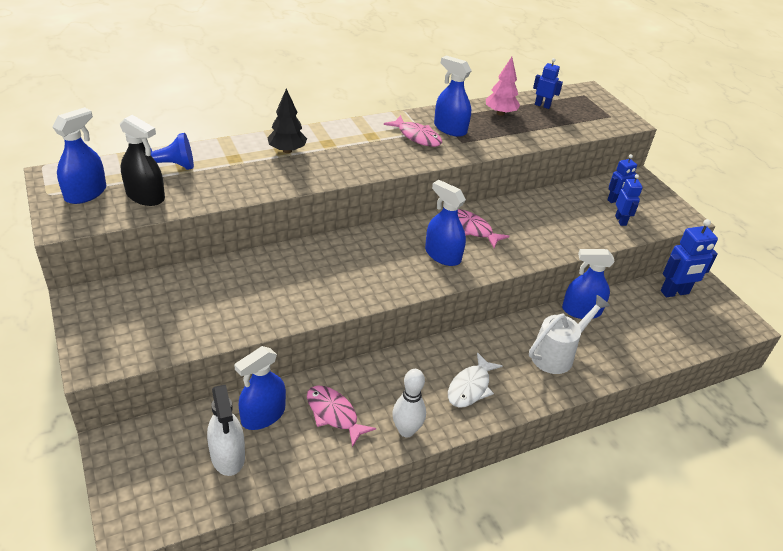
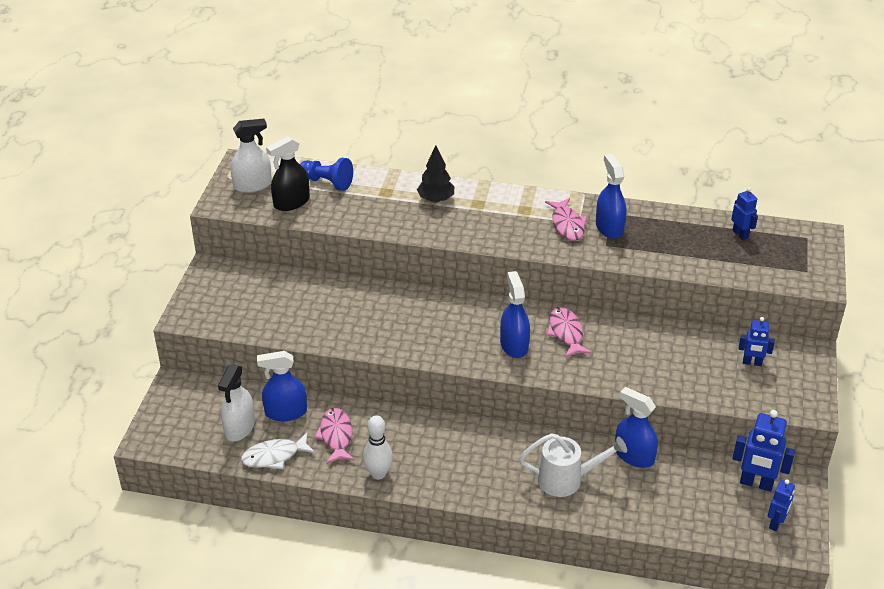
camera: 40 degrees right, 0 degrees up
(85, 193) = (252, 185): blue spray bottle -> white spray bottle
(145, 196) = (291, 202): black spray bottle -> black spray bottle turned 75 degrees clockwise
(470, 387) = (461, 468): white fish -> white fish (274, 456)
(500, 113) = (681, 228): pink tree -> none
(620, 220) = (731, 384): blue robot -> blue robot (776, 523)

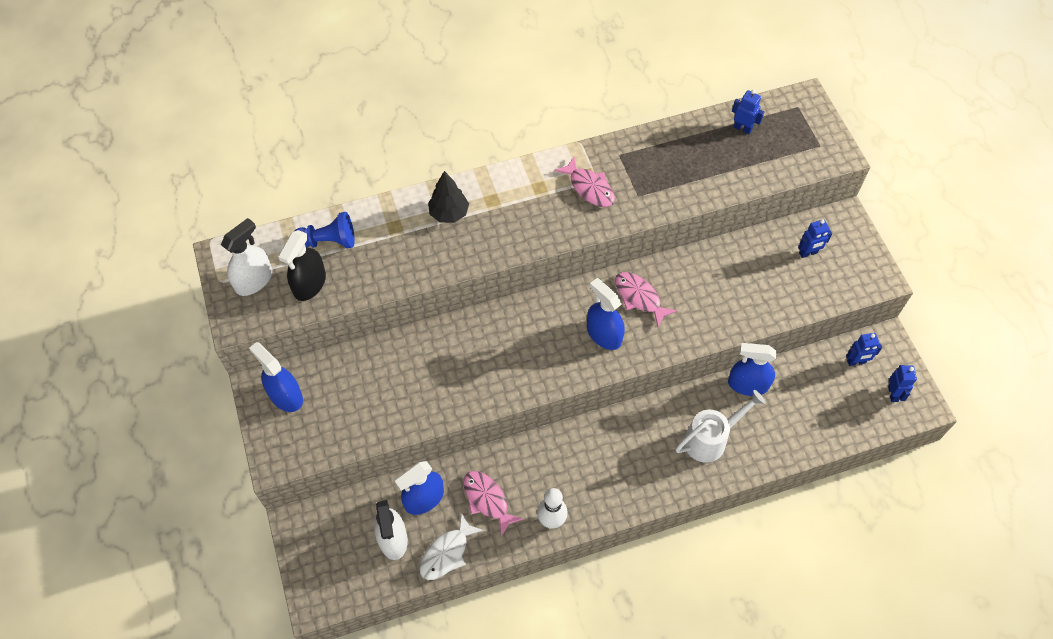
camera: 30 degrees left, 20 degrees up
(609, 227) = (628, 173): blue spray bottle -> blue spray bottle (285, 395)
(756, 483) = (856, 362): blue robot -> blue robot, size x0.61

